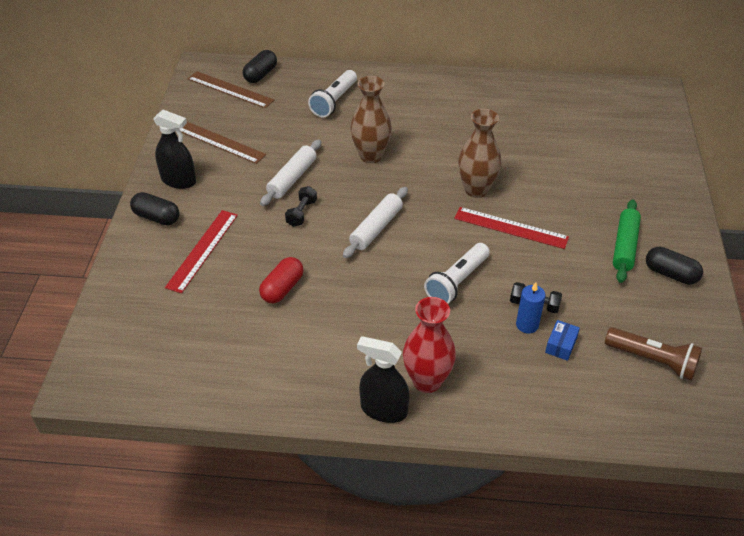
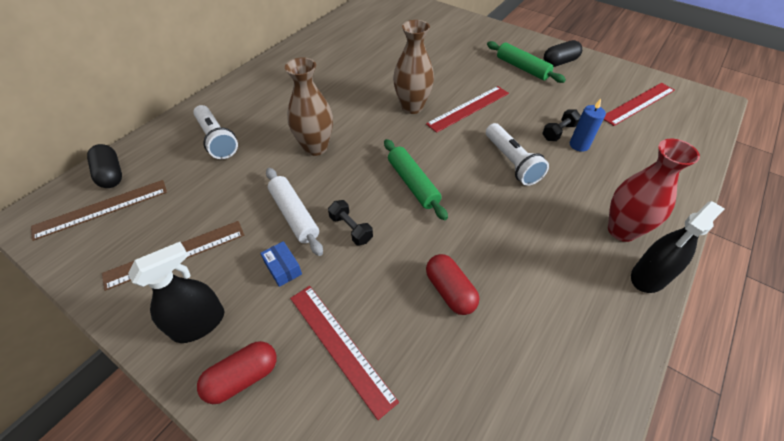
camera: 60 degrees left, 5 degrees up
(156, 217) = (243, 377): black capsule -> red capsule
(376, 228) = (413, 183): white rolling pin -> green rolling pin
(561, 345) = (607, 137): blue box -> blue box (283, 268)
(653, 361) = (638, 103): brown flashlight -> red ruler

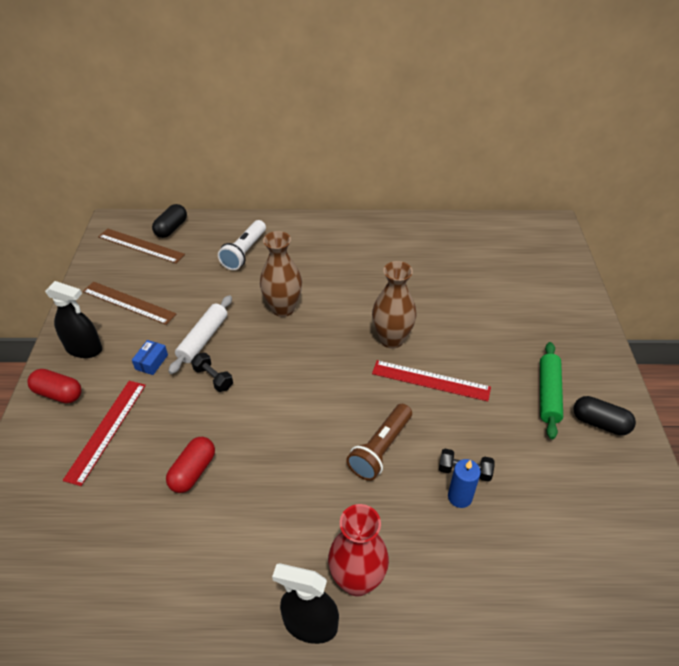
camera: 55 degrees right, 5 degrees down
(351, 229) = (213, 378): black dumbbell -> black dumbbell turned 60 degrees counterclockwise
(413, 183) = (292, 391): green rolling pin -> none
(511, 162) = (380, 449): white flashlight -> brown flashlight
(638, 103) = (599, 532): red ruler -> none

